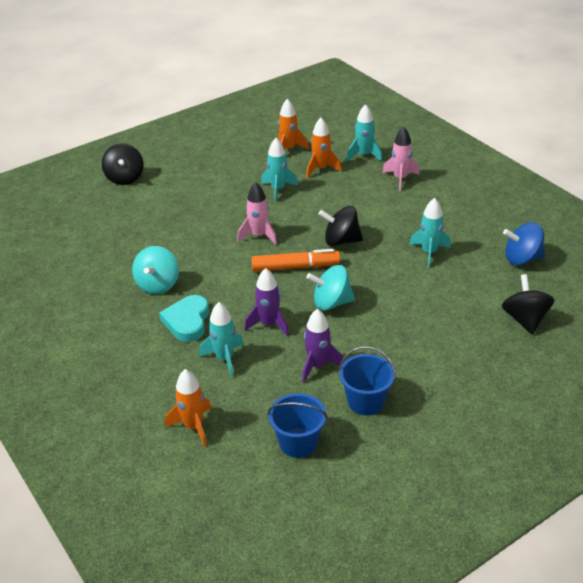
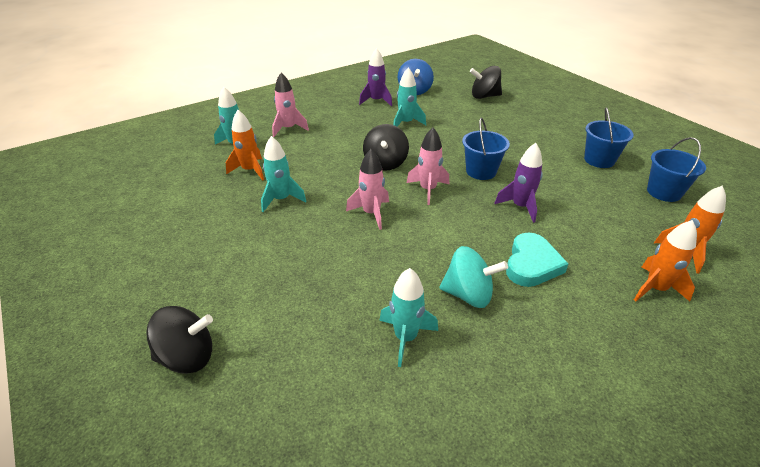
camera: 90 degrees left, 0 degrees up
(187, 321) = (531, 264): turquoise heart -> turquoise heart turned 75 degrees counterclockwise
(224, 358) = (581, 234): turquoise rocket -> turquoise rocket (405, 338)
(289, 149) = (195, 191): orange rocket -> orange rocket (655, 289)
(295, 267) = (428, 190): orange marker -> pink rocket
(318, 366) = (568, 180): purple rocket -> purple rocket (376, 101)
(331, 303) = (481, 171): turquoise spinning top -> blue bucket

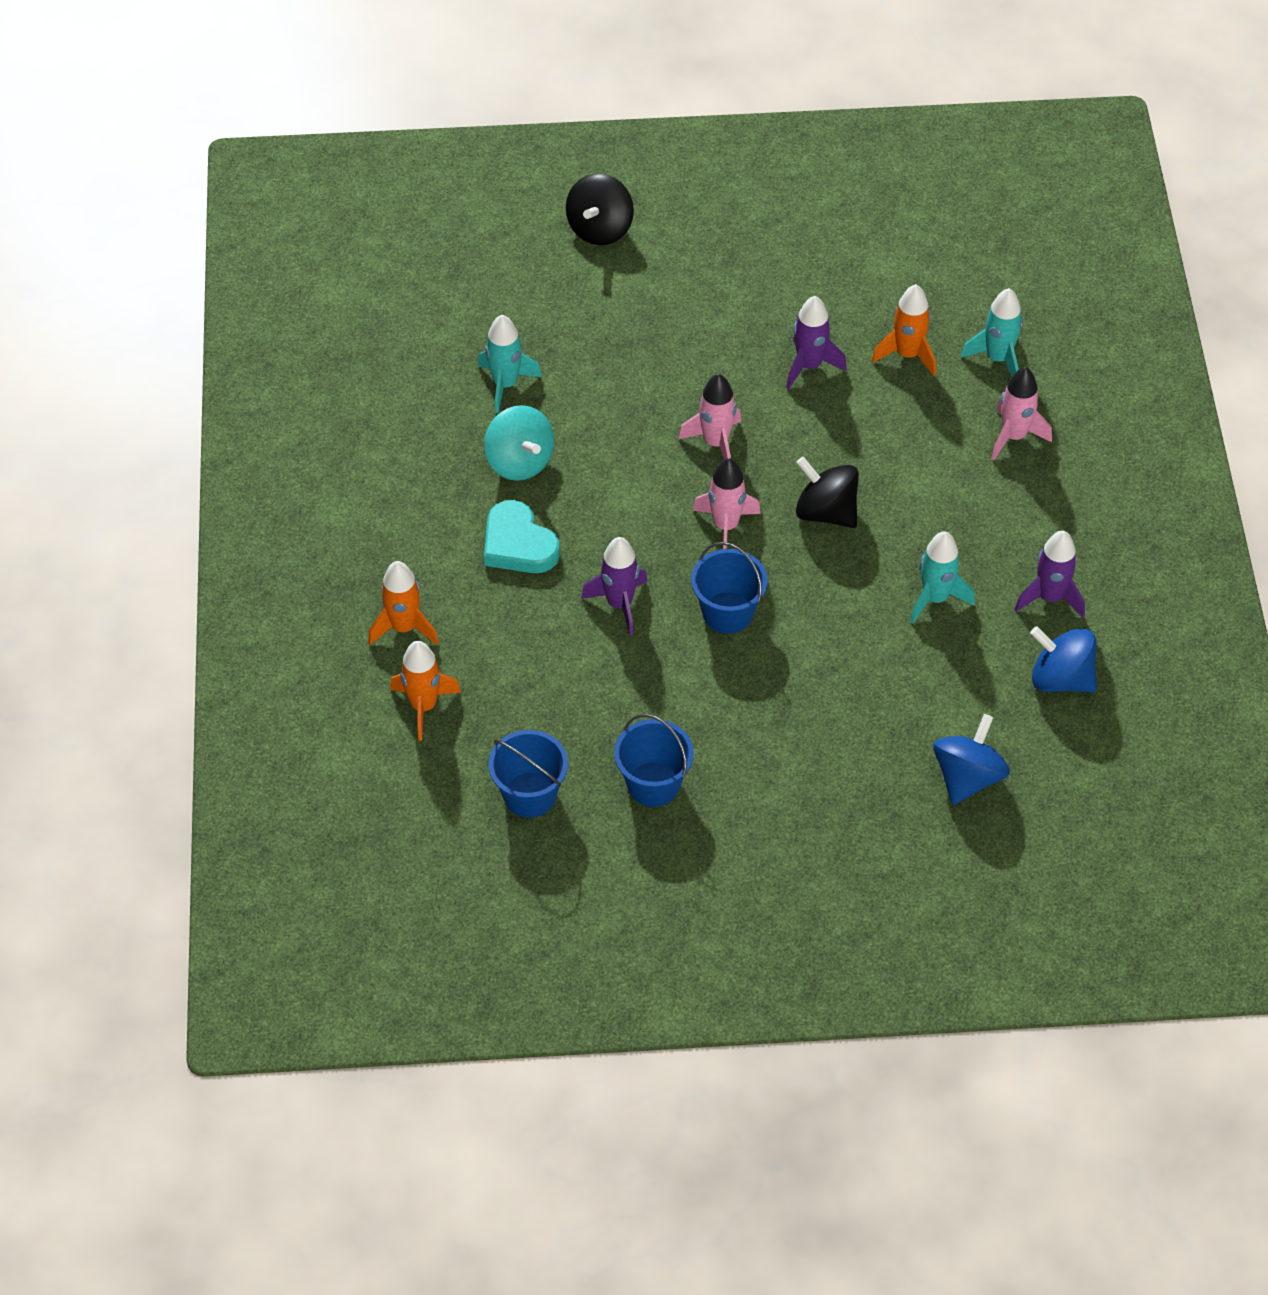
camera: 120 degrees right, 15 degrees up
(281, 199) = (809, 366): turquoise rocket -> purple rocket
(468, 294) = (519, 461): turquoise spinning top -> turquoise spinning top turned 75 degrees counterclockwise
(484, 96) = (967, 777): black spinning top -> blue spinning top

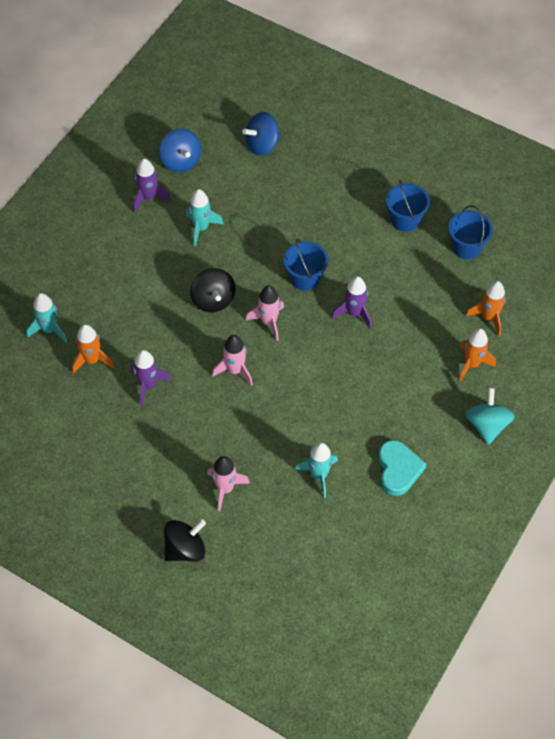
camera: 145 degrees left, 5 degrees up
(518, 544) = (381, 375): turquoise heart -> turquoise heart (398, 469)
(519, 461) = (346, 422): turquoise spinning top -> turquoise spinning top (487, 425)
(1014, 436) = (85, 283): pink rocket -> pink rocket (225, 488)

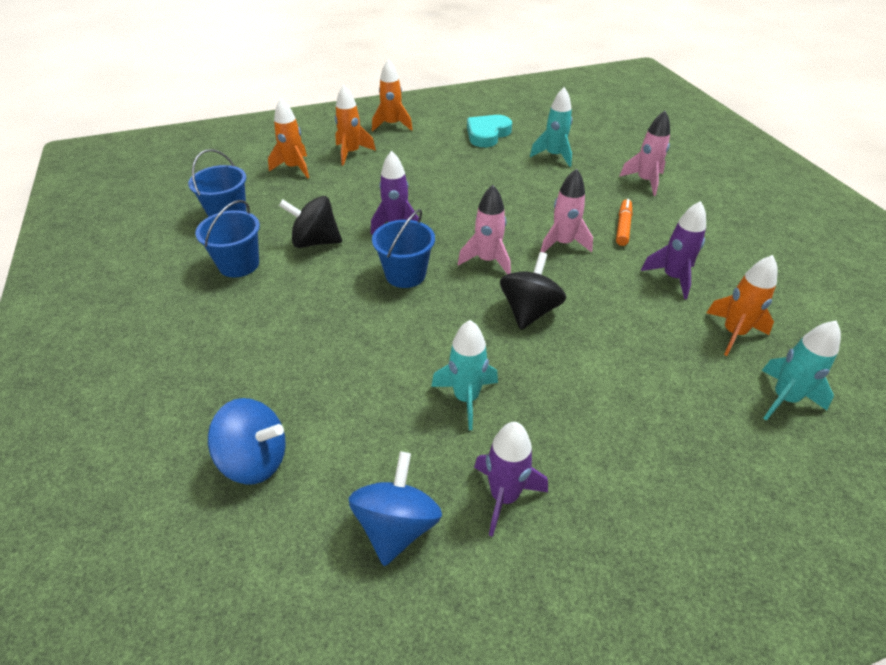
camera: 140 degrees left, 15 degrees down
(185, 549) = (710, 168): black spinning top -> black spinning top (315, 242)
(208, 416) = (623, 227): none -> orange marker
(487, 425) = (392, 125): turquoise spinning top -> orange rocket

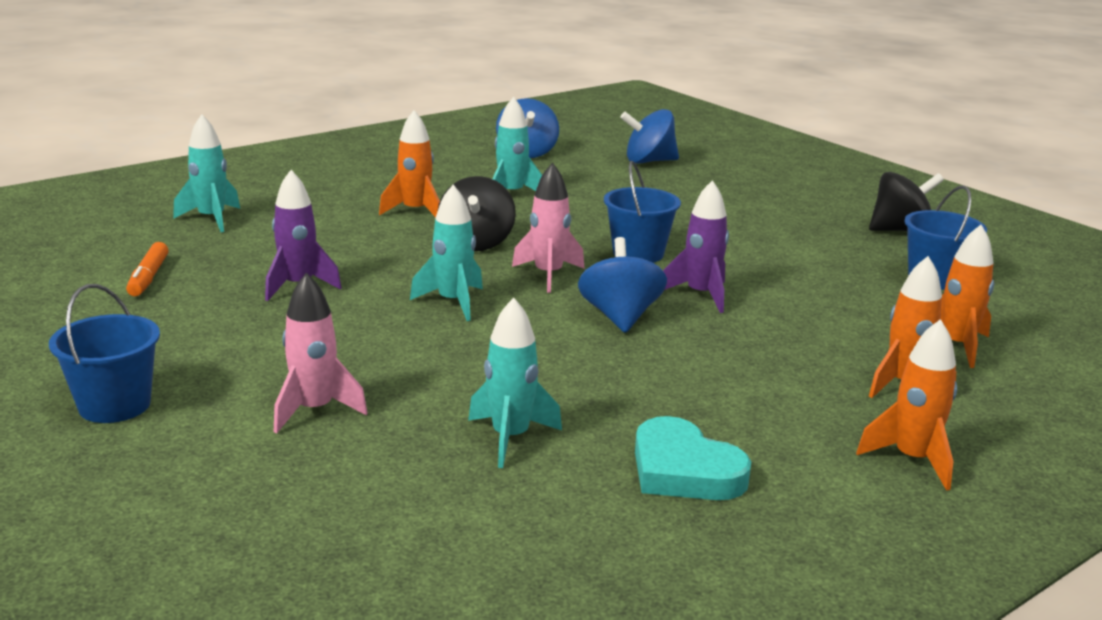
camera: 160 degrees right, 20 degrees down
(239, 264) = (835, 241): blue bucket -> blue bucket (114, 405)
(315, 242) = (781, 267): black spinning top -> black spinning top (900, 230)
(461, 215) = (620, 317): none -> blue spinning top
(487, 134) = (684, 470): turquoise heart -> turquoise heart turned 120 degrees clockwise
(504, 496) = (459, 165): purple rocket -> none
(563, 244) = (453, 302): pink rocket -> turquoise rocket
(623, 227) = (363, 332): orange marker -> orange marker (148, 277)
(733, 333) = (240, 251): orange rocket -> orange rocket (415, 211)

